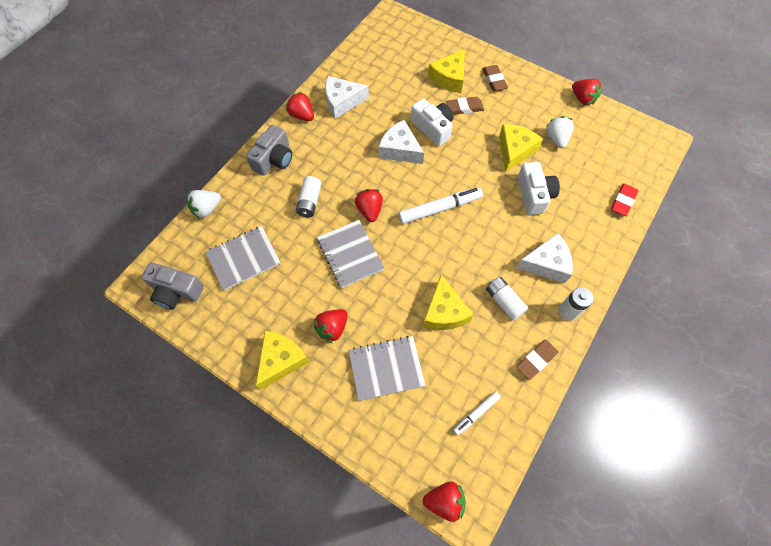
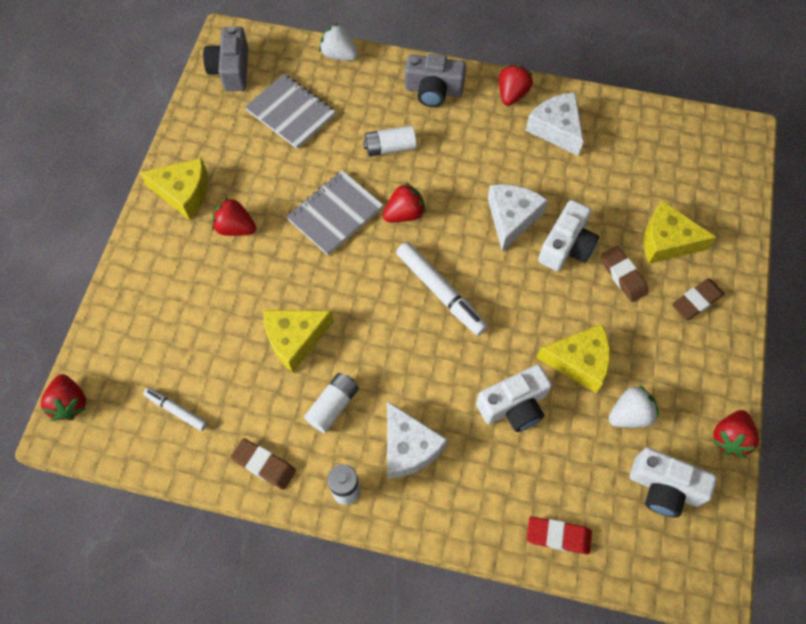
camera: 70 degrees right, 0 degrees up
(386, 368) = (204, 298): grey notebook -> none
(604, 139) = (664, 487): none -> white camera

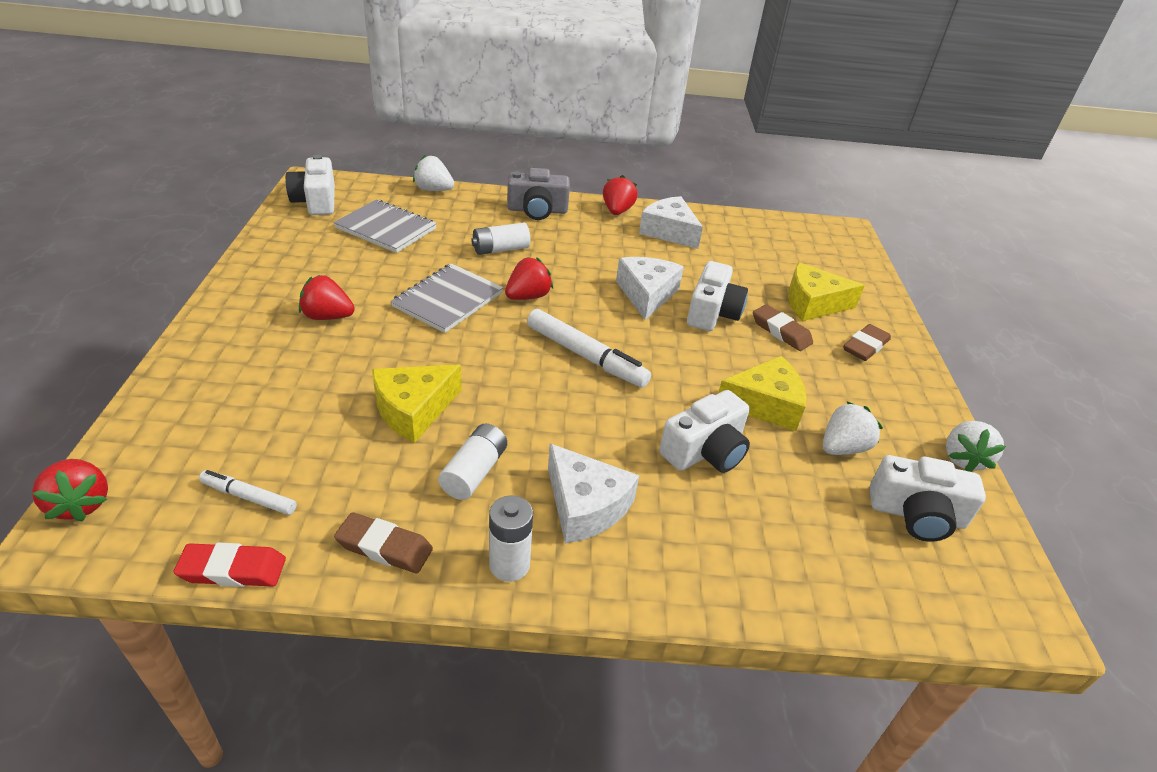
camera: 15 degrees left, 25 degrees down
(184, 193) = (261, 291): yellow cheese -> none
(231, 70) = (316, 201): grey camera -> white camera
(558, 536) = (812, 583): red eraser -> red eraser (233, 570)
(729, 438) = (963, 459): red strawberry -> white strawberry

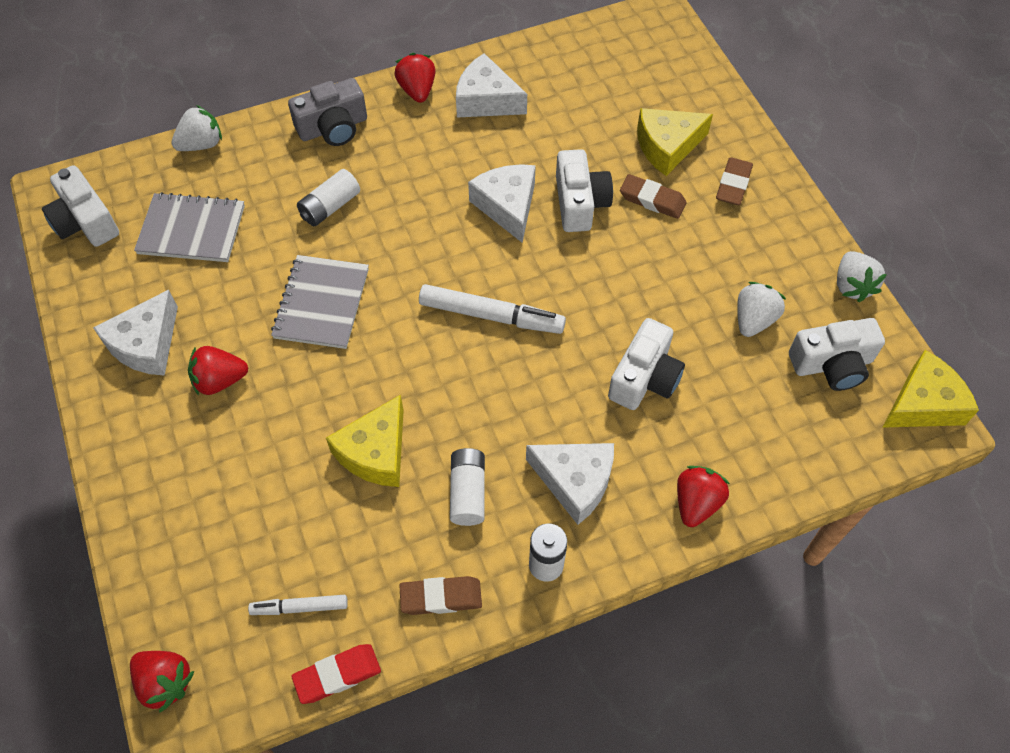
camera: 20 degrees left, 20 degrees up
(293, 277) = (146, 344): none -> white cheese
(433, 190) = (201, 144): white strawberry -> white strawberry turned 150 degrees clockwise
(528, 296) = (396, 262): red strawberry -> red strawberry (696, 503)
(764, 404) = (672, 300): yellow cheese -> yellow cheese (923, 404)

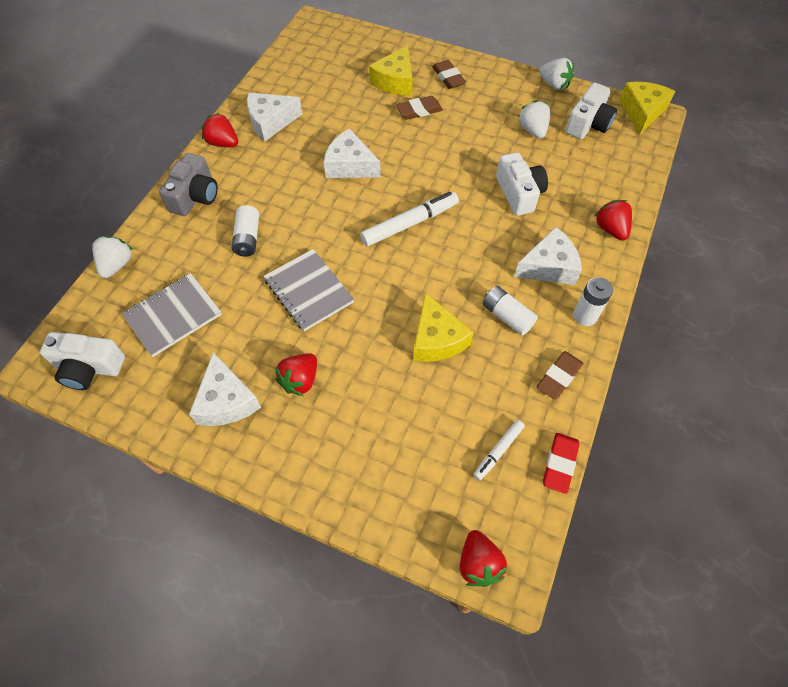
camera: 45 degrees left, 0 degrees up
(165, 682) = (478, 563): red strawberry -> red strawberry turned 90 degrees clockwise
(580, 203) = (385, 137): white camera -> none

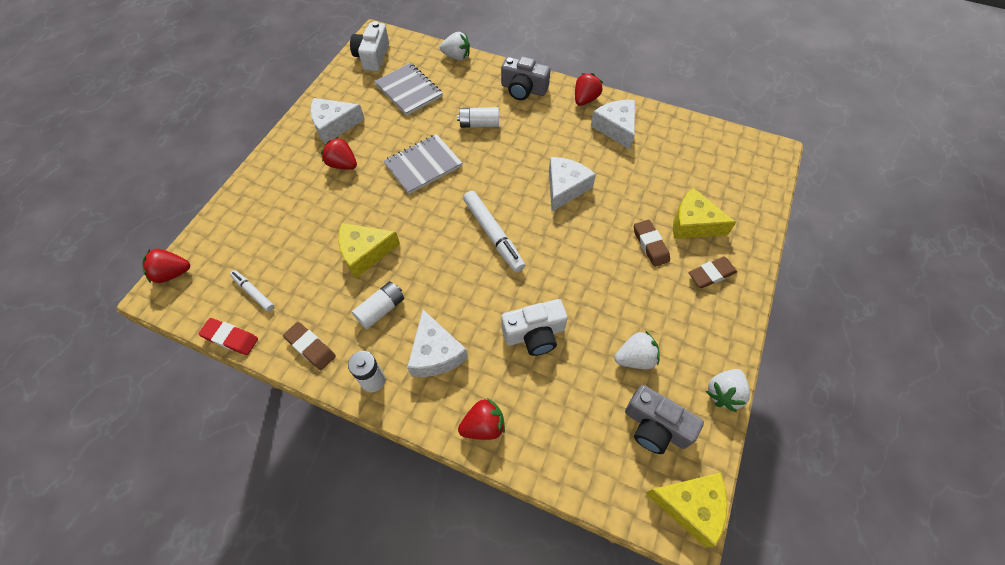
camera: 90 degrees right, 0 degrees up
(588, 124) = (655, 426): white camera -> grey camera

